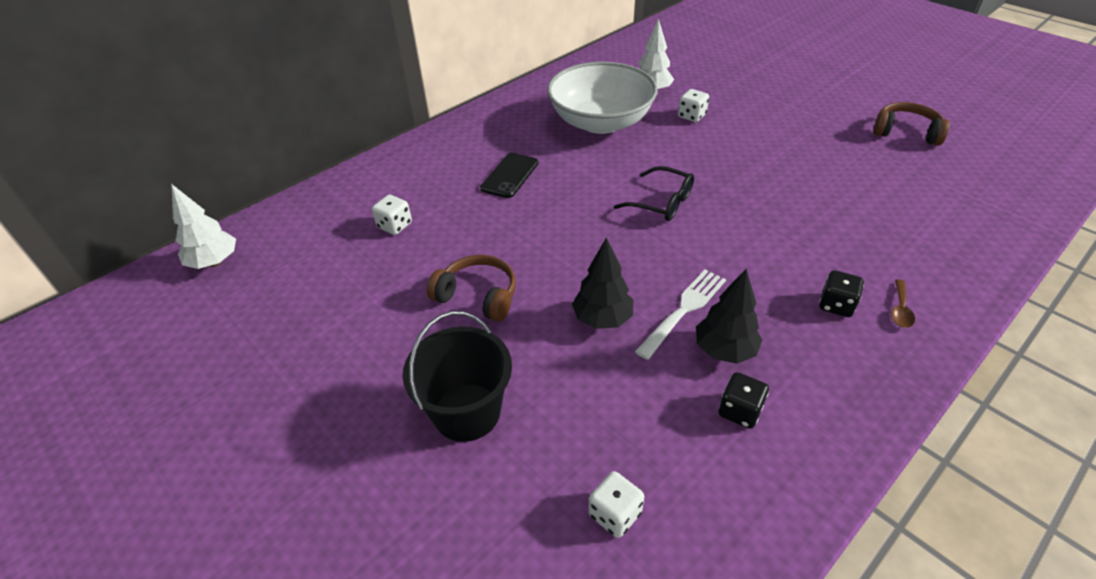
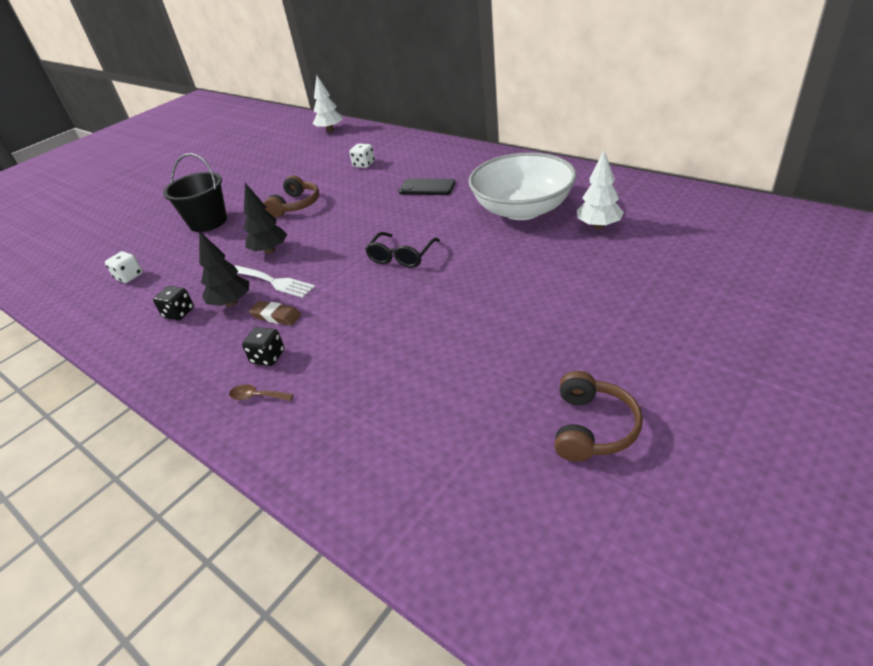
camera: 85 degrees right, 5 degrees down
(691, 116) = (556, 255): white dice -> none
(760, 303) = (276, 316): none -> brown eraser

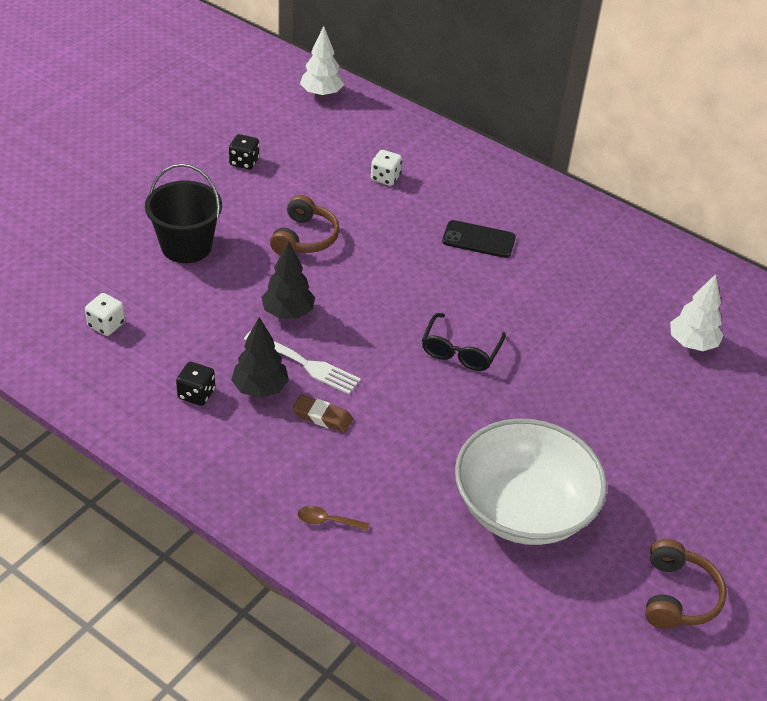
camera: 10 degrees left, 5 degrees up
(268, 357) = (327, 472): black dice -> black dice (244, 162)
(522, 209) = (602, 301): white bowl -> white bowl (523, 508)

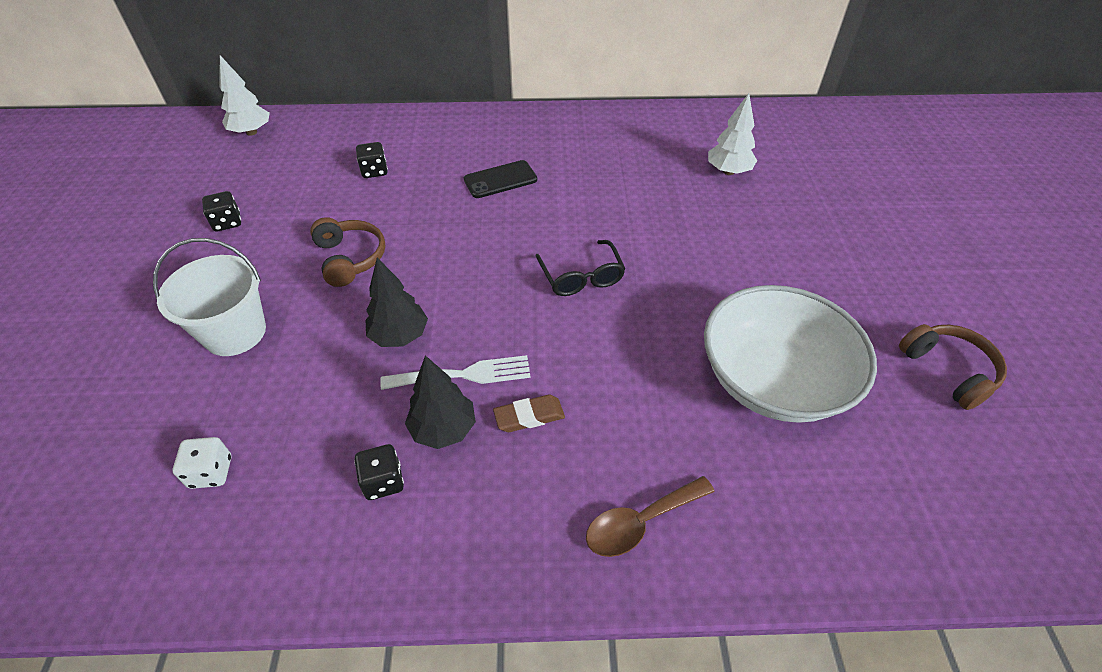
camera: 35 degrees left, 5 degrees up
(186, 246) = (235, 332): black bucket -> white bucket
(327, 521) = (640, 522): brown spoon -> brown spoon, size x1.66
(385, 178) = (374, 171): white dice -> black dice

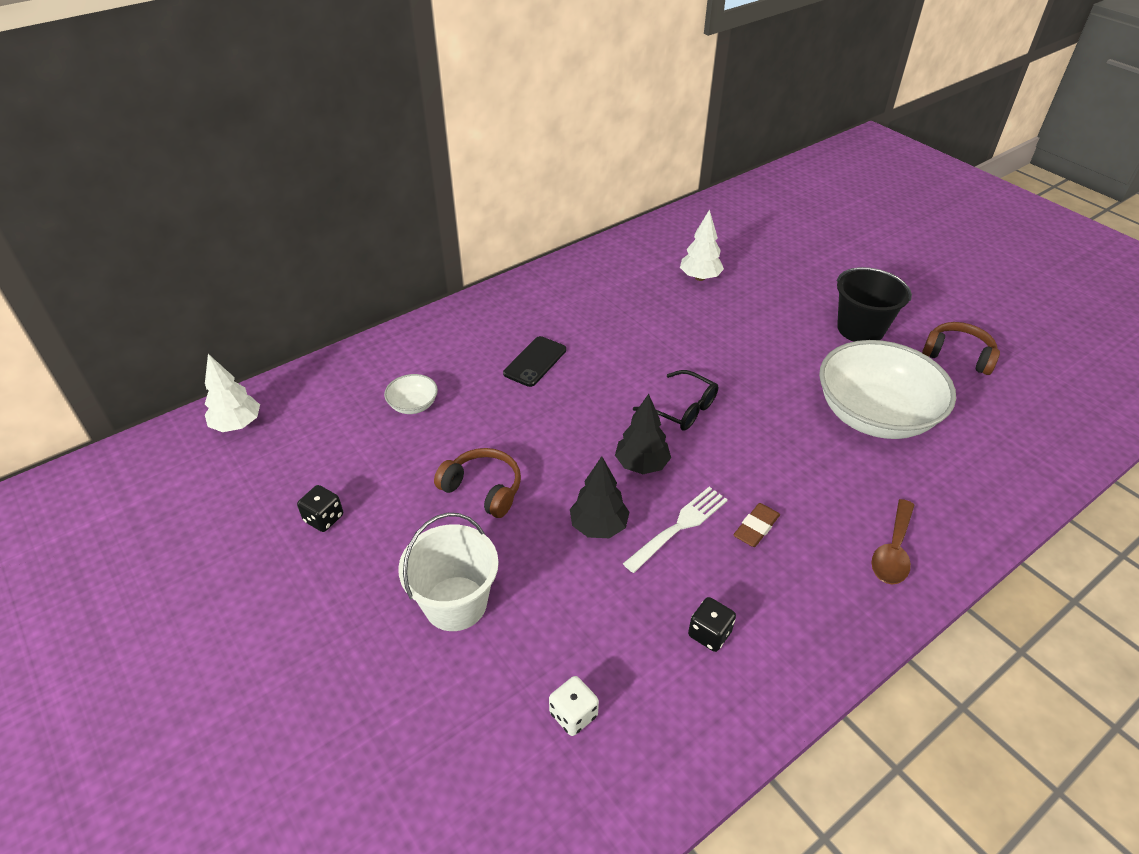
camera: 35 degrees left, 5 degrees down
(374, 171) = (413, 405): black dice -> white bowl
(443, 429) = (709, 572): black tree -> black tree (641, 465)
(853, 290) = (860, 329): none -> black bucket

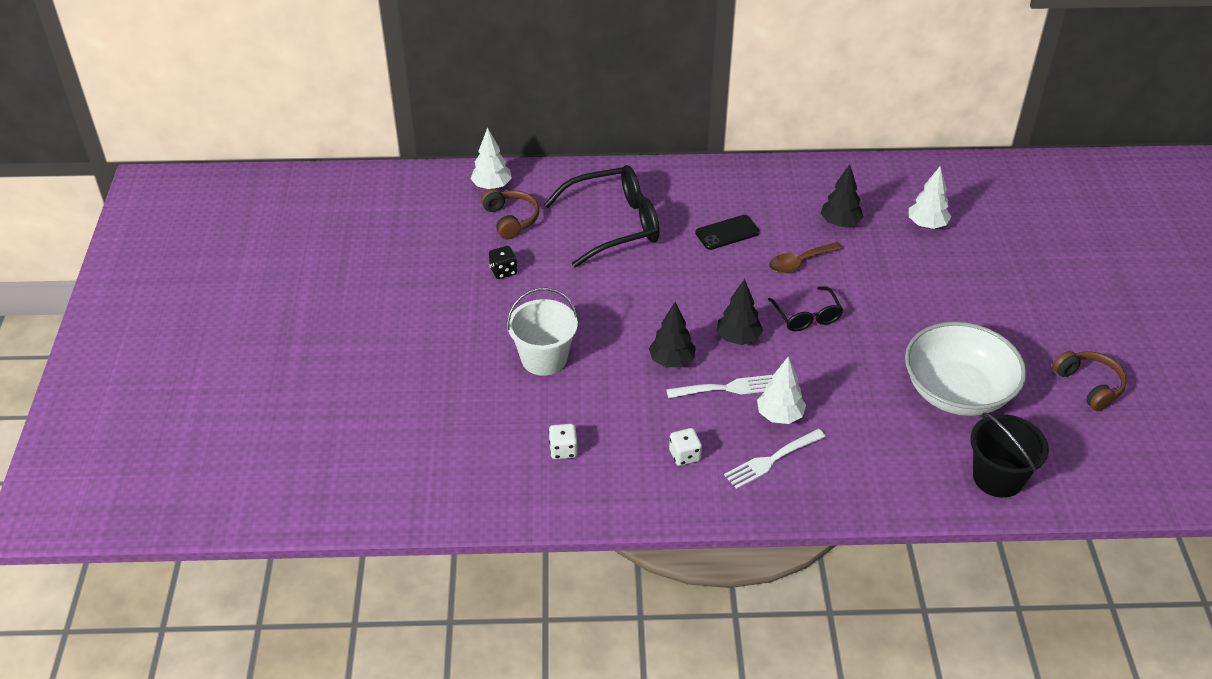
camera: 35 degrees right, 0 degrees up
(413, 405) = (614, 224): white bowl -> black glasses
(483, 489) = (616, 301): brown headphones -> brown headphones (511, 219)
(628, 307) = (840, 223): none -> black tree
(709, 633) = (684, 455): black dice -> white dice
(756, 528) = (779, 416): brown eraser -> white tree
(795, 582) = (772, 459): none -> white fork
(860, 329) = (1024, 326): black bucket -> black bucket (998, 477)
(892, 551) = (863, 479): brown spoon -> brown spoon (799, 262)

